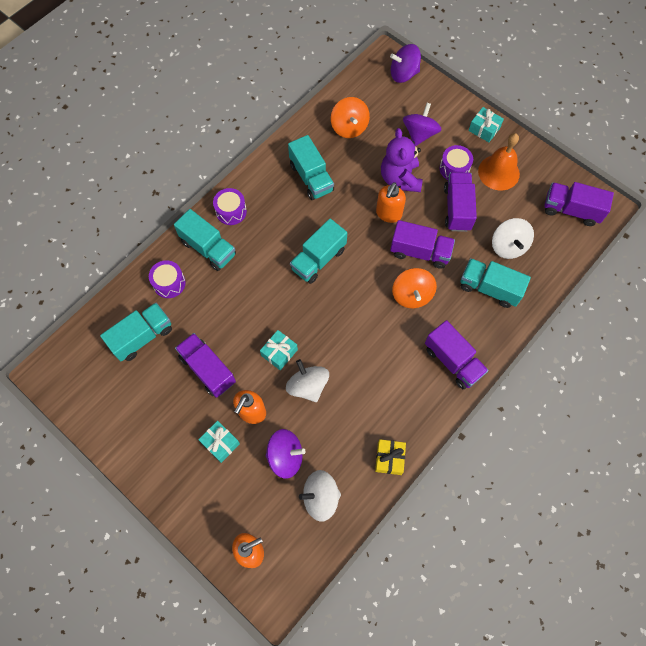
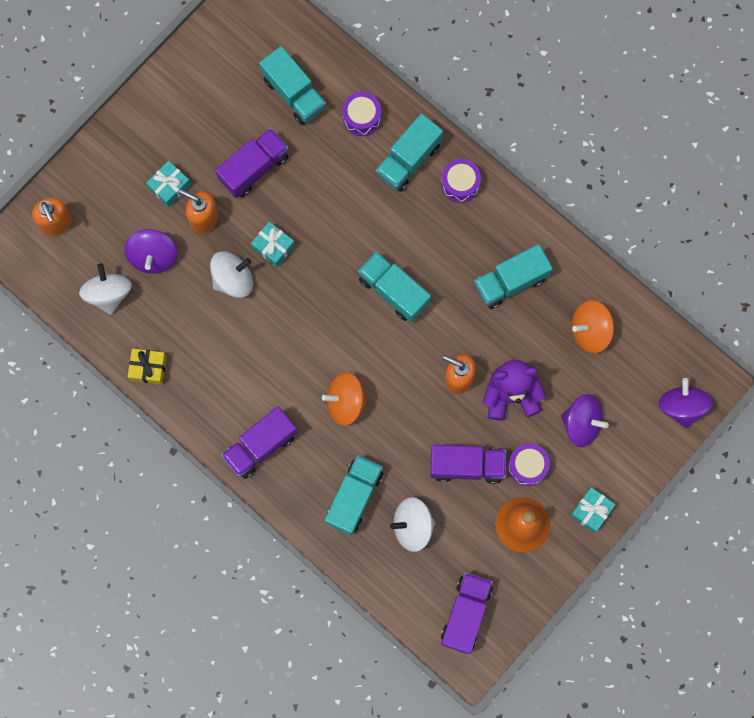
camera: 90 degrees right, 10 degrees up
(420, 252) = (404, 415): purple truck -> none

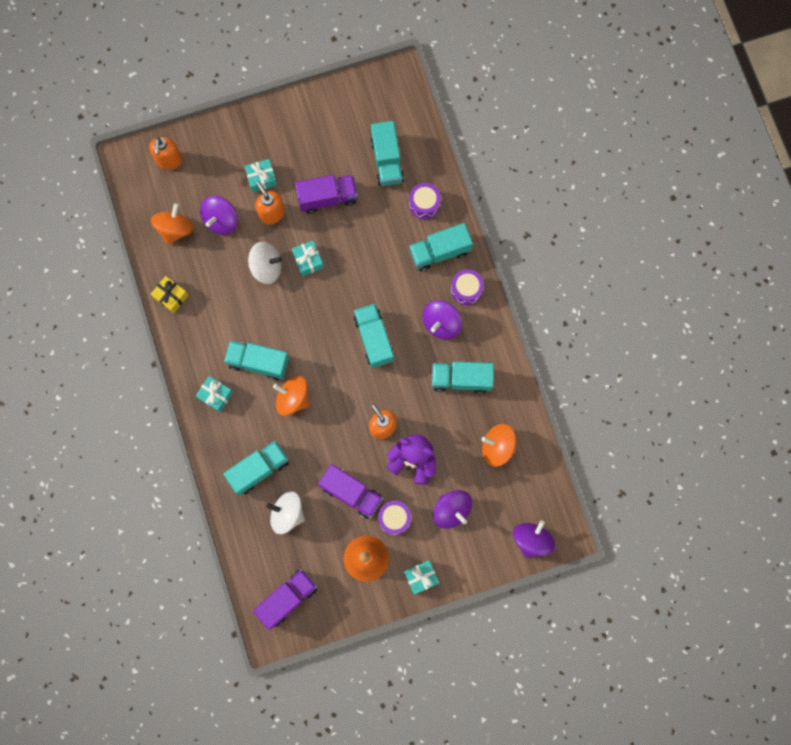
camera: 30 degrees right, 0 degrees up
(108, 293) = (175, 229): white spinning top -> orange spinning top
(260, 446) = (215, 395): purple truck -> turquoise gift
(286, 385) = (258, 362): none -> turquoise truck
(455, 234) = (441, 323): none -> purple spinning top

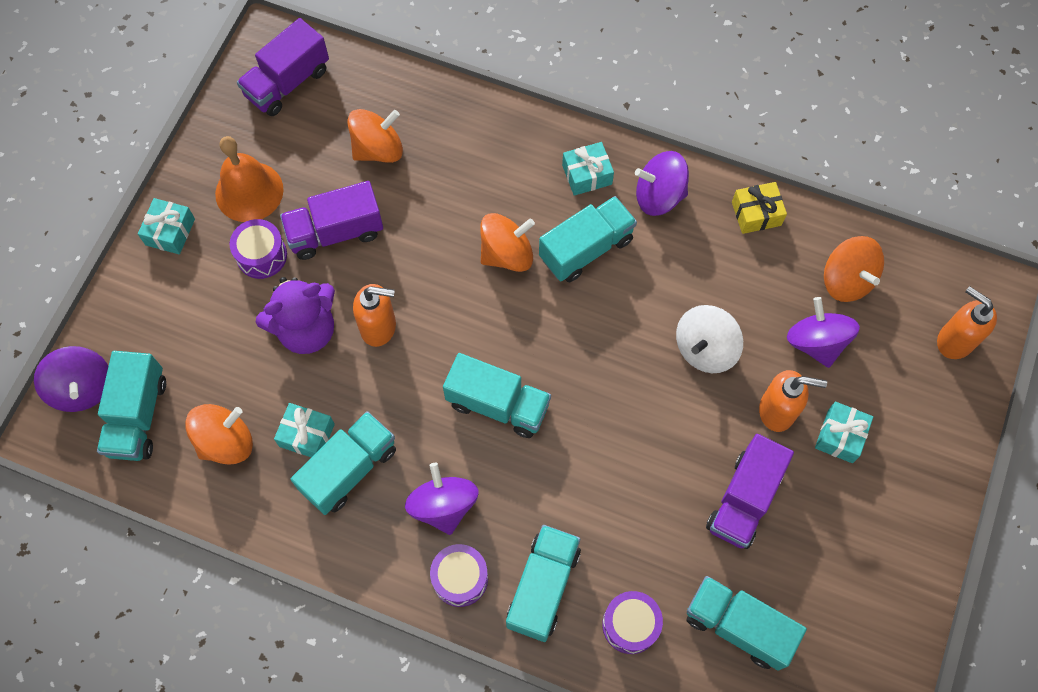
camera: 130 degrees right, 10 degrees down
(259, 469) = (456, 157): turquoise truck -> turquoise truck (138, 416)
(287, 514) = (378, 149): white spinning top -> orange spinning top
(287, 598) = (287, 83): purple truck -> purple truck turned 45 degrees clockwise
(308, 260) = (673, 406): turquoise gift -> turquoise gift (307, 435)
(451, 510) = (207, 325): purple spinning top -> purple spinning top (659, 196)

